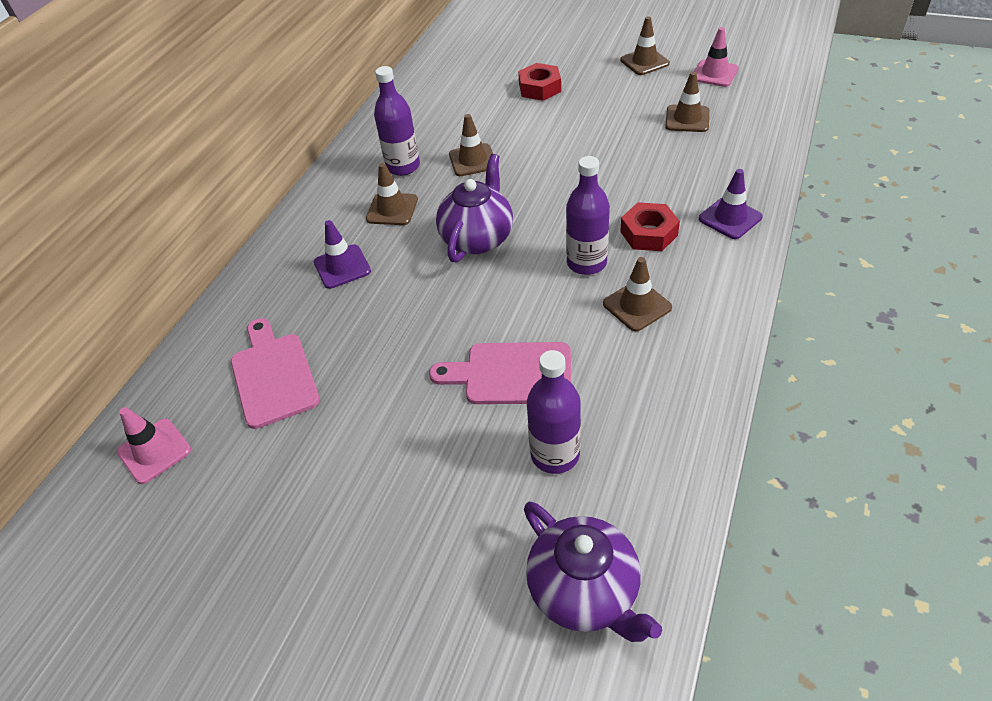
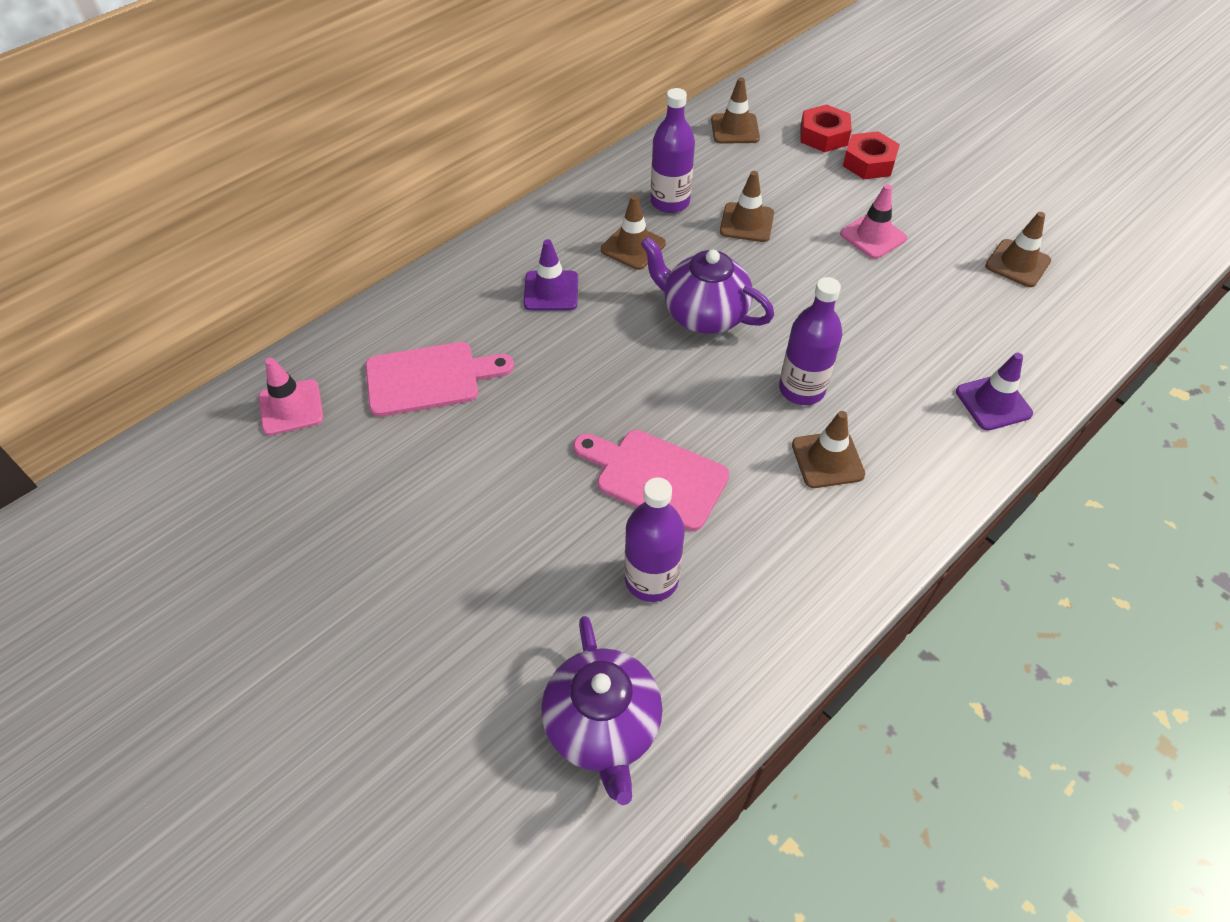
camera: 20 degrees right, 5 degrees up
(273, 375) = (430, 378): pink cutting board -> pink cutting board turned 75 degrees clockwise
(478, 238) = (703, 315): purple teapot -> purple teapot turned 105 degrees counterclockwise
(644, 62) = (1010, 173): brown traffic cone -> brown traffic cone (735, 129)
(649, 233) = (889, 383): red nut -> red nut (823, 135)
(714, 73) = (1086, 218): pink traffic cone -> pink traffic cone (873, 236)

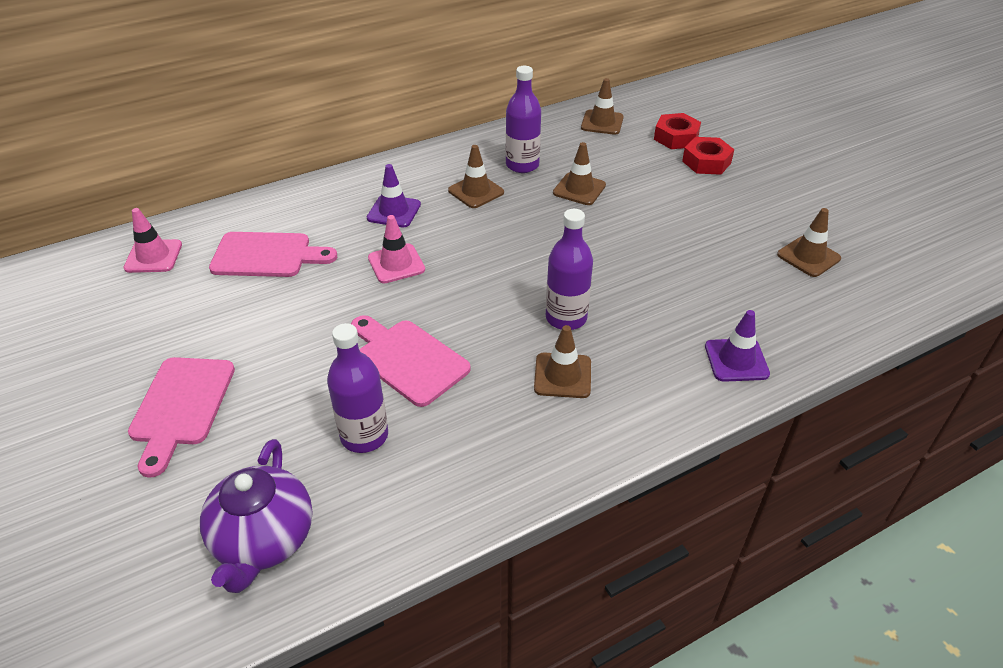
camera: 15 degrees right, 10 degrees down
(428, 593) = (181, 406): none -> pink cutting board
(703, 315) = (509, 248): purple teapot -> none
(873, 236) = (684, 215): pink traffic cone -> pink traffic cone (396, 264)

